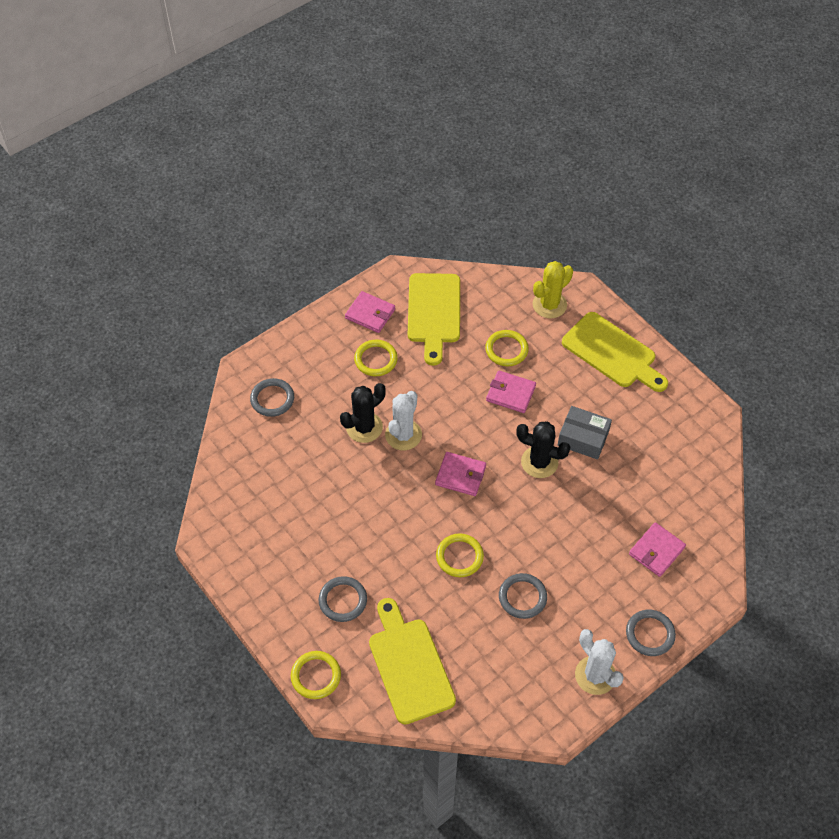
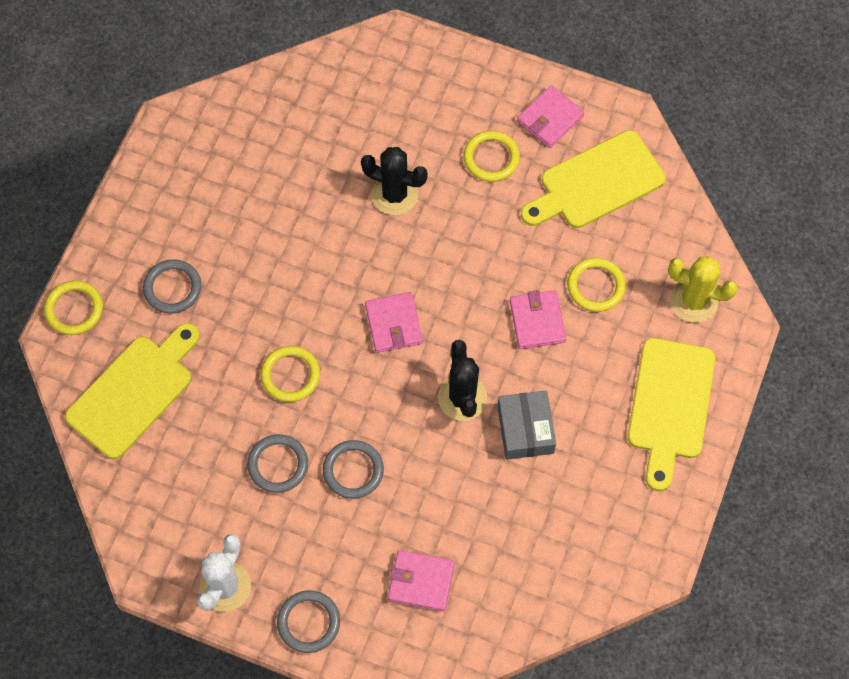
camera: 60 degrees right, 10 degrees up
(272, 399) = (373, 86): grey ring -> grey ring (353, 470)
(370, 314) = (550, 119): pink wallet -> pink wallet turned 45 degrees clockwise
(403, 435) = (410, 239): white cactus -> none

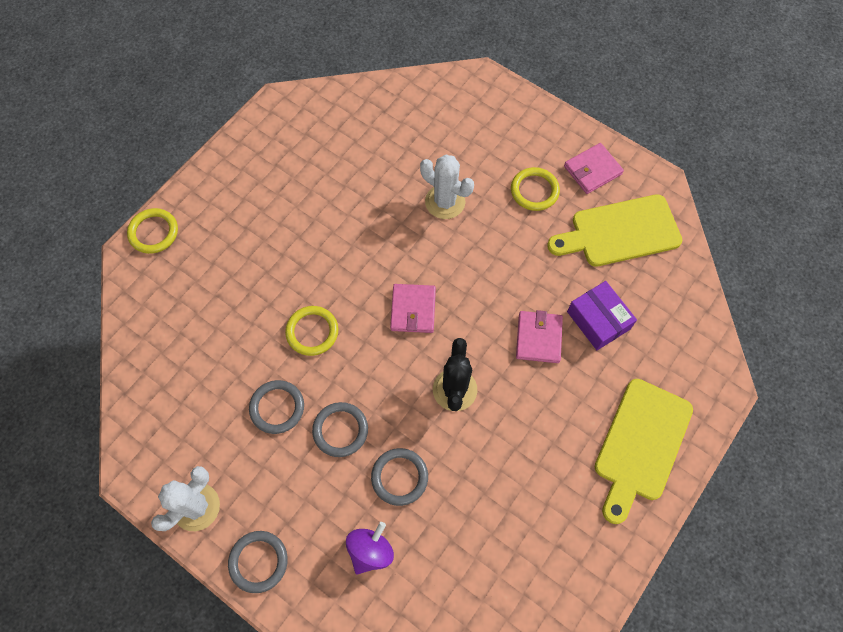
camera: 15 degrees right, 0 degrees up
(134, 392) = (178, 313): yellow cutting board -> none
(172, 288) = (238, 234): grey ring -> grey ring (399, 477)
(395, 194) = (445, 202): black cactus -> white cactus
(421, 581) = (370, 551): pink wallet -> purple spinning top
(525, 430) = (503, 433): grey box -> none
(596, 286) = (598, 320): yellow ring -> purple box
(694, 301) = (683, 355): yellow cactus -> none

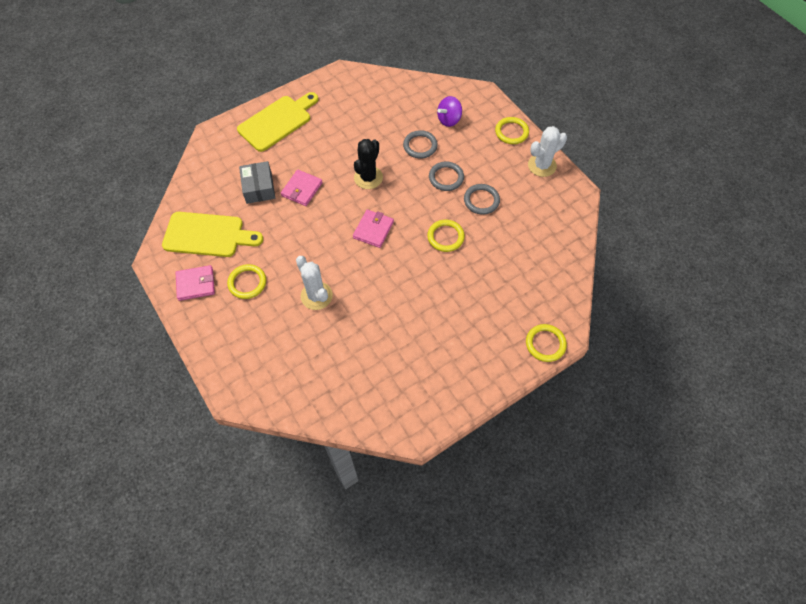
camera: 160 degrees left, 5 degrees down
(258, 562) = (511, 132): grey ring -> yellow ring
(598, 320) = (259, 188): purple box -> grey box

